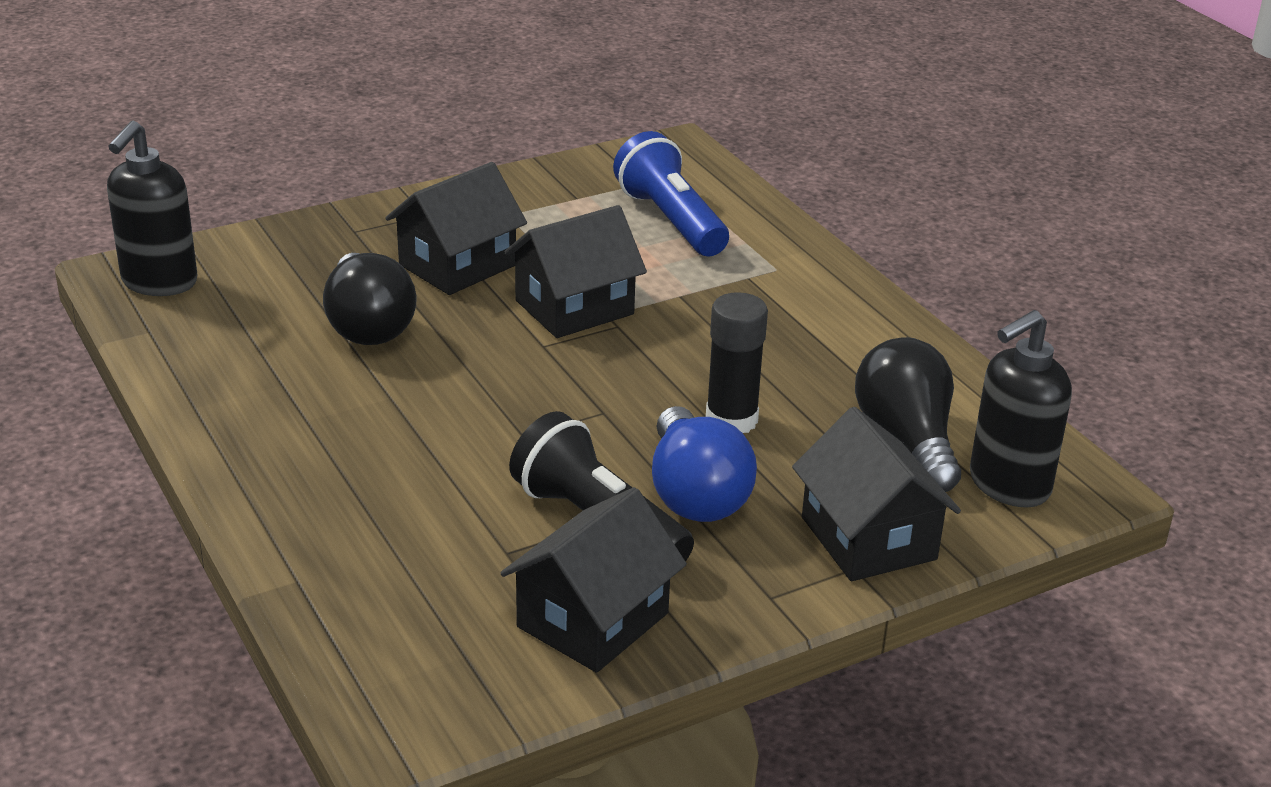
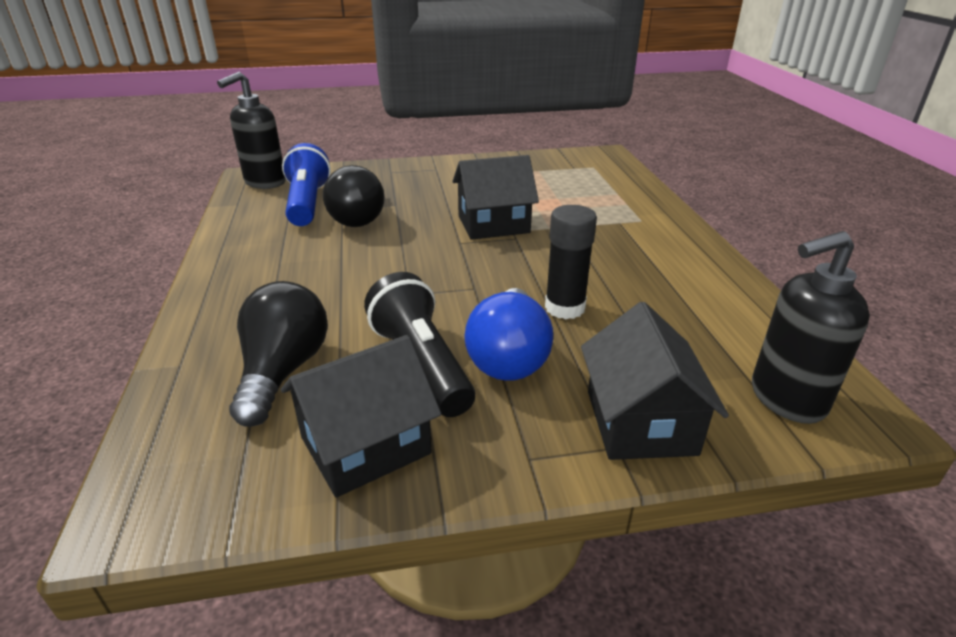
camera: 20 degrees right, 0 degrees up
(457, 265) = (436, 194): black house -> none
(671, 221) = (582, 187): blue flashlight -> blue flashlight (307, 203)
(907, 440) = (702, 345): black light bulb -> black light bulb (283, 371)

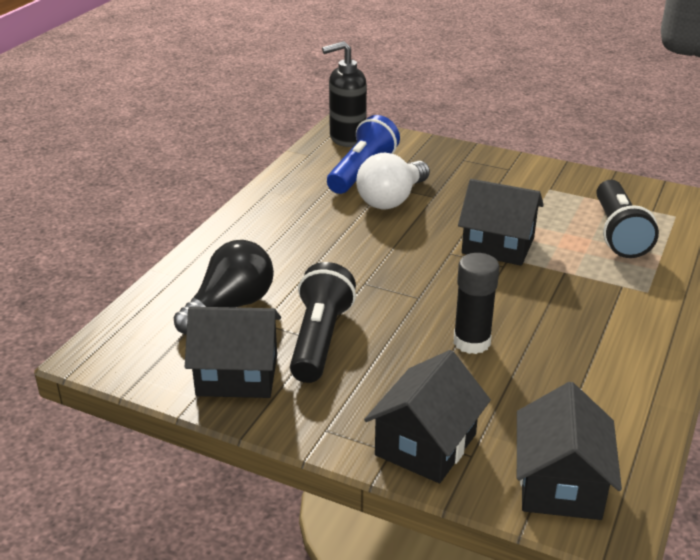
camera: 35 degrees right, 0 degrees up
(360, 217) = (392, 199): black light bulb -> white light bulb
(509, 356) = (386, 360): blue light bulb -> none
(571, 188) = (618, 233): none -> black flashlight
(786, 399) = (560, 484): black soap dispenser -> black house

